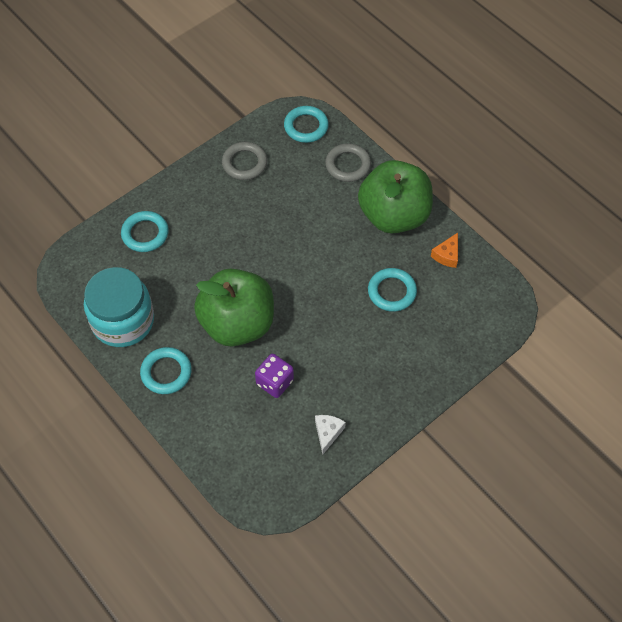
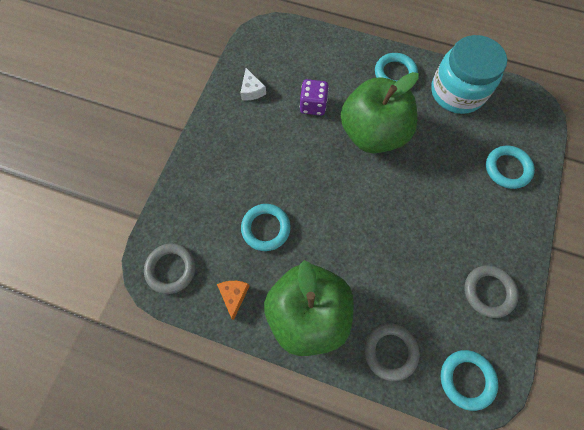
camera: 150 degrees right, 10 degrees up
(491, 300) = (171, 269): none -> grey ring

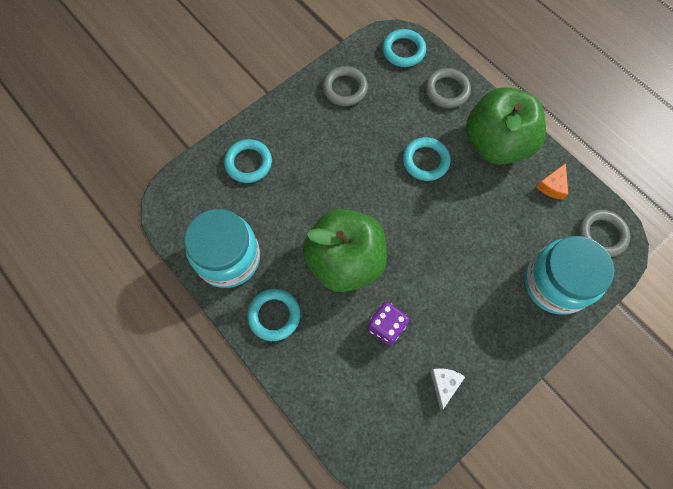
camera: 150 degrees left, 0 degrees up
(198, 202) = (555, 283): none -> turquoise jar
(266, 228) = (500, 226): turquoise ring -> turquoise ring (425, 161)

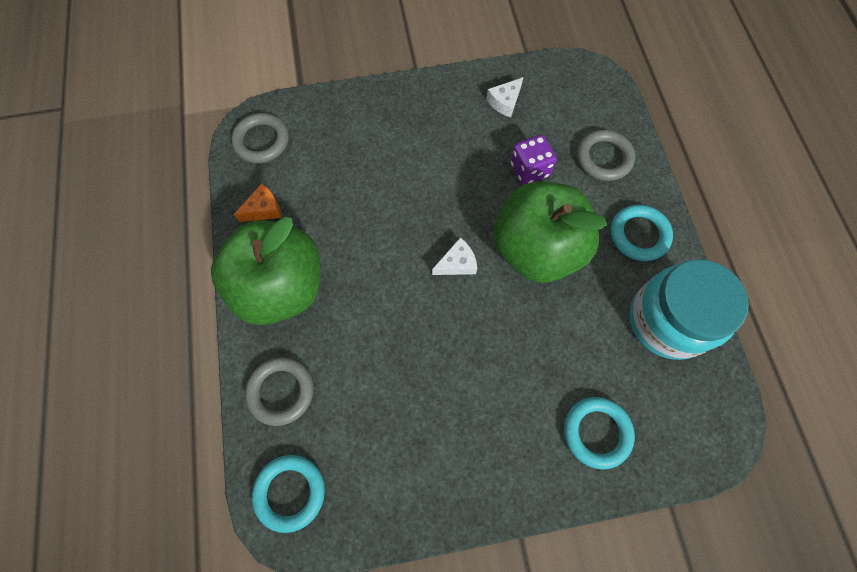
camera: 150 degrees left, 0 degrees up
(345, 88) = (410, 476): grey ring -> grey ring (604, 158)
(394, 220) = (457, 263): none -> white cheese
(425, 161) = (376, 312): turquoise ring -> none
(555, 283) = (343, 125): turquoise jar -> none

